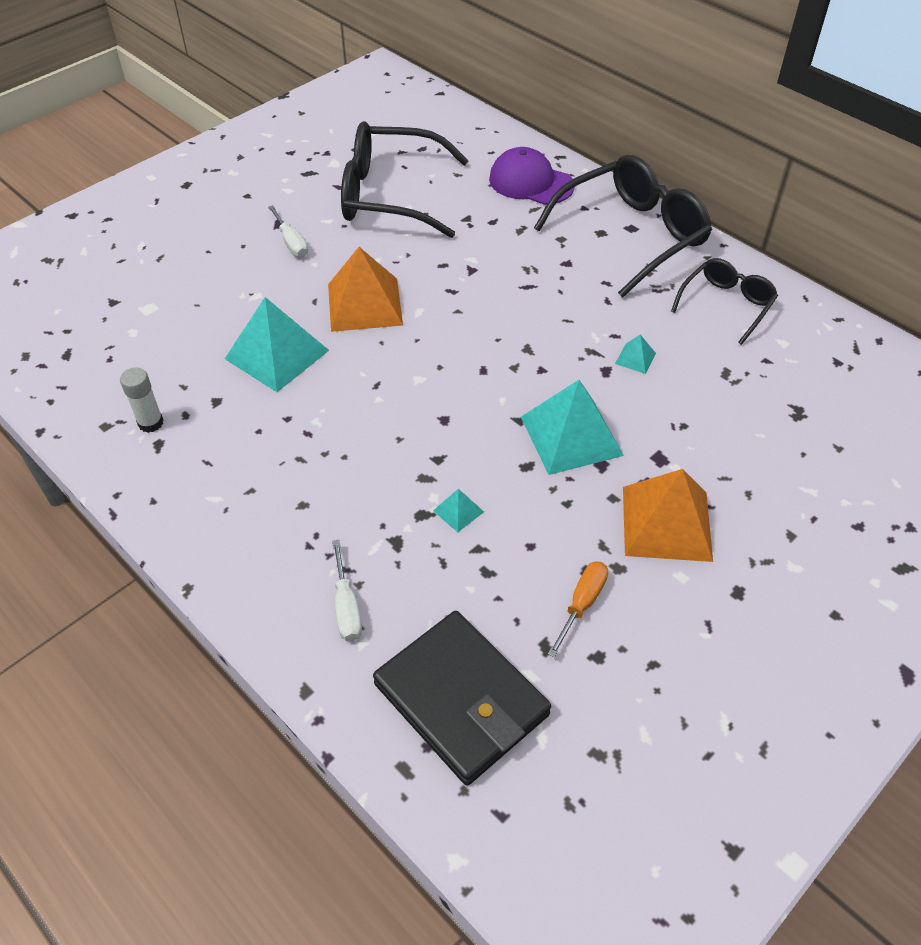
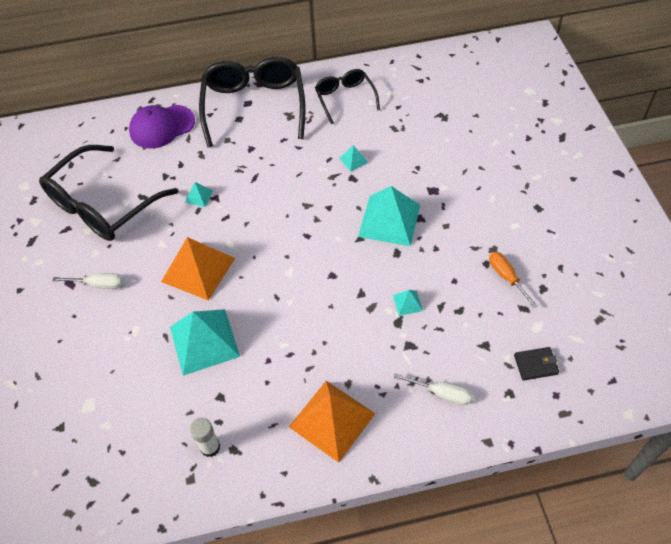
camera: 55 degrees left, 5 degrees up
(461, 699) = (535, 365): black wallet -> black wallet, size x0.42
(462, 256) = (199, 196): none -> turquoise pyramid
(666, 523) = (478, 212): orange pyramid -> orange pyramid (332, 420)

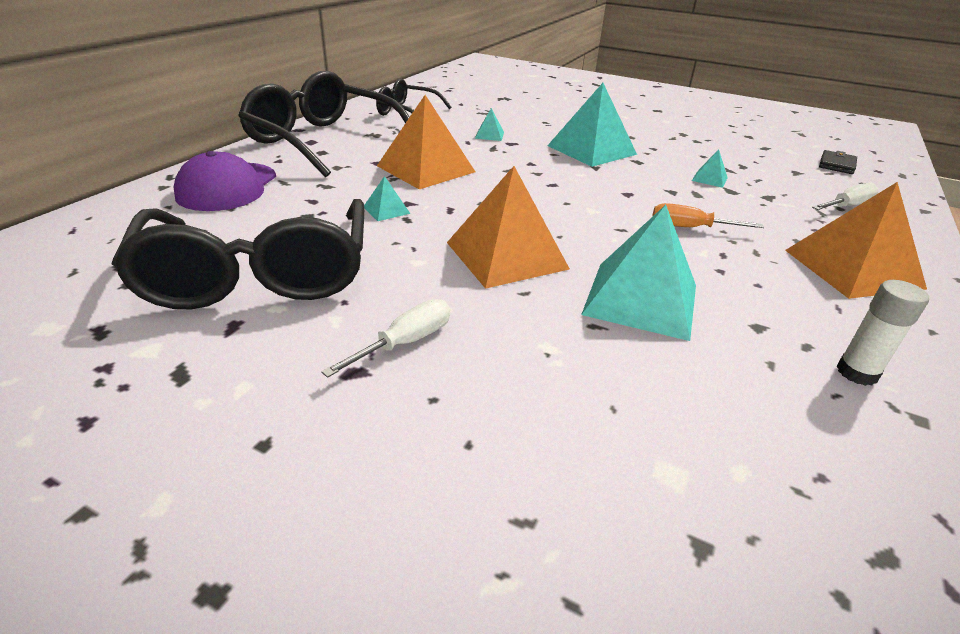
camera: 55 degrees left, 20 degrees down
(265, 172) = (426, 168): none -> orange pyramid
(507, 278) = (722, 141): orange screwdriver -> orange screwdriver (690, 228)

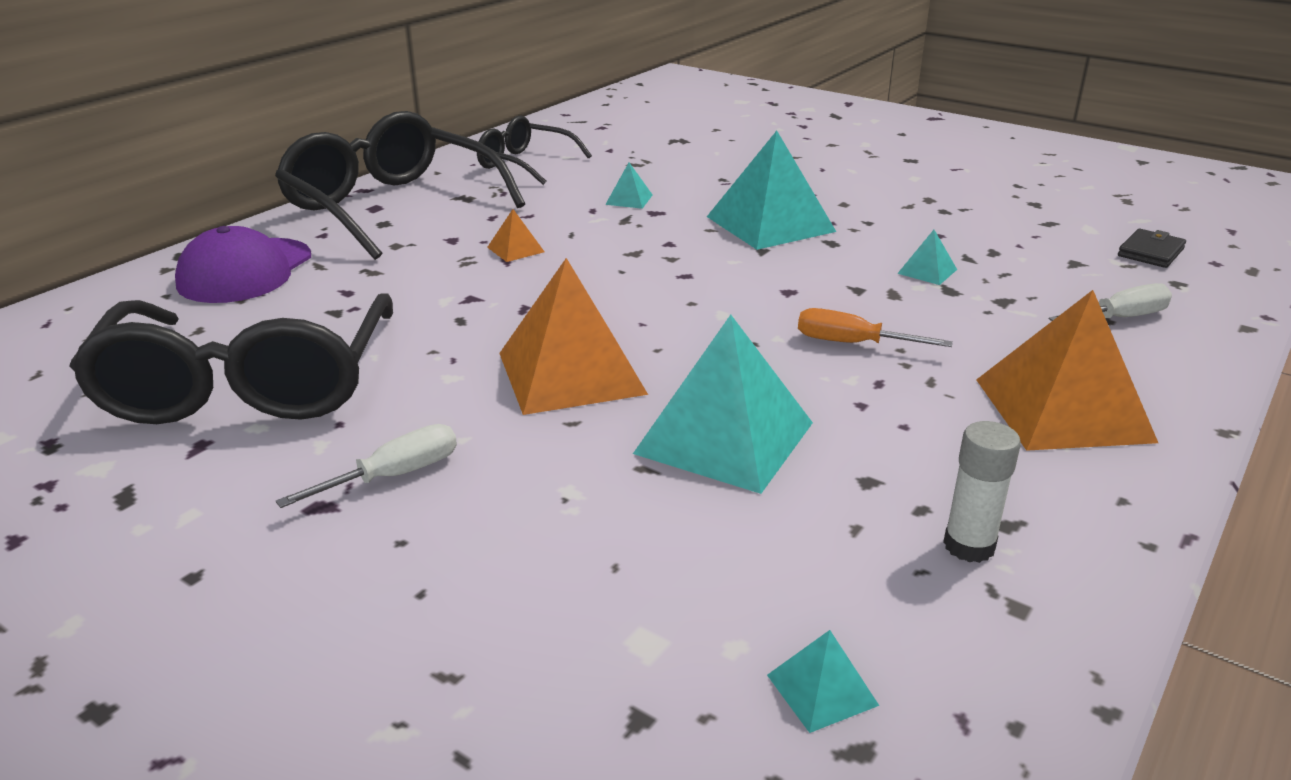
camera: 10 degrees right, 5 degrees down
(386, 210) = (438, 307): turquoise pyramid -> turquoise pyramid (822, 690)
(426, 168) = (515, 249): orange pyramid -> orange pyramid, size x0.43

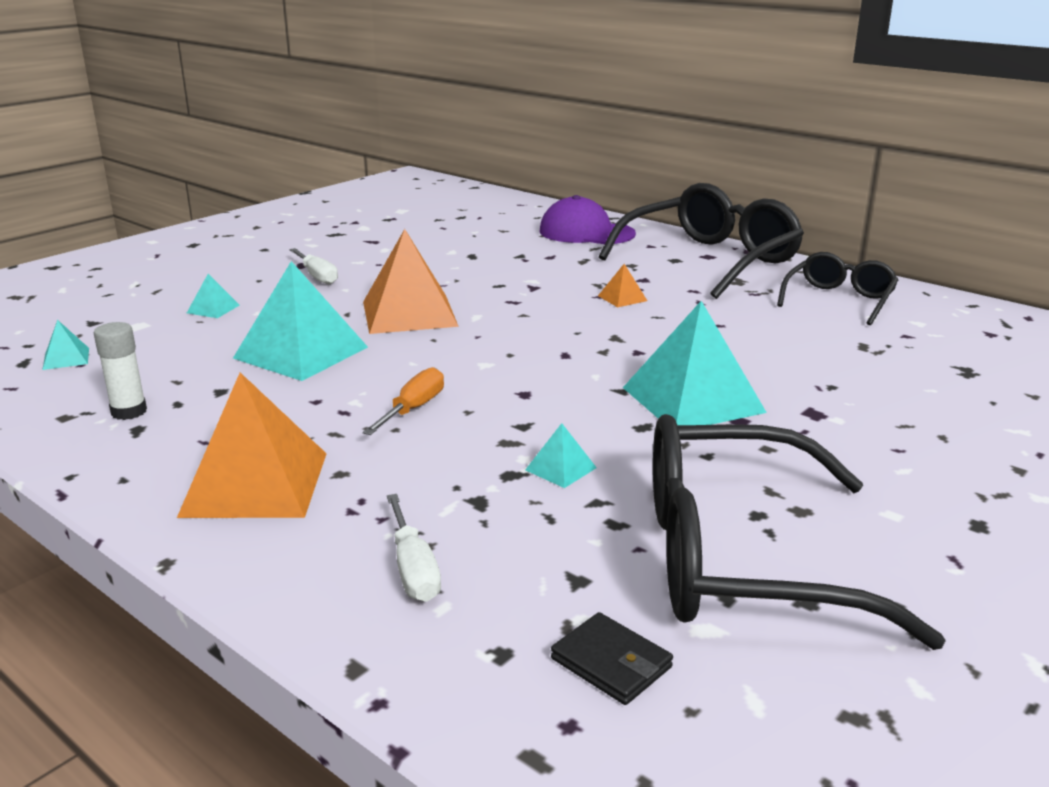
camera: 95 degrees right, 5 degrees down
(248, 385) = (430, 244): black glasses -> black glasses (741, 559)
(629, 199) = (749, 339): turquoise pyramid -> turquoise pyramid (213, 309)

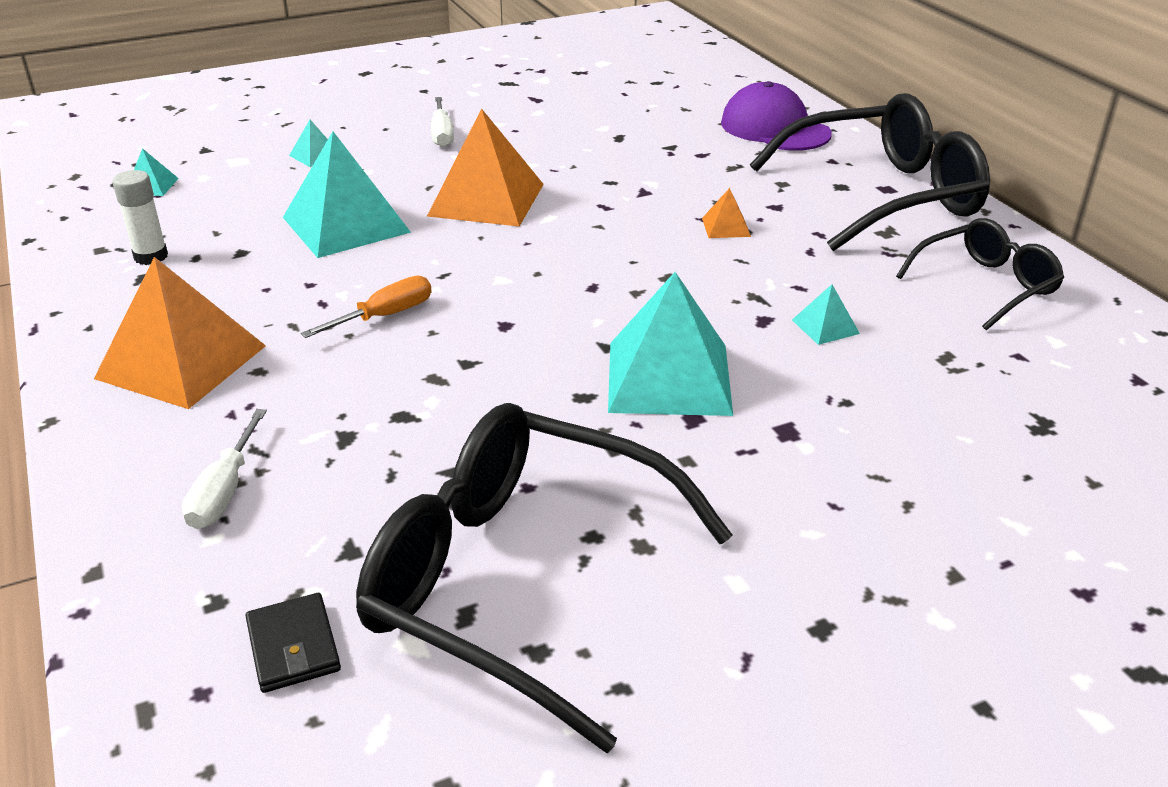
camera: 25 degrees right, 10 degrees up
(561, 469) = (453, 423): turquoise pyramid -> turquoise pyramid (825, 326)

